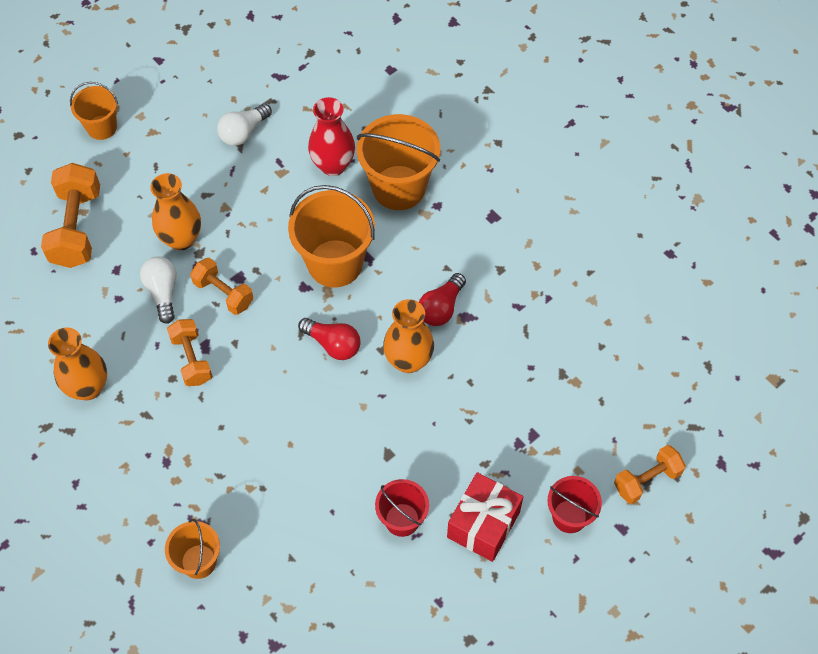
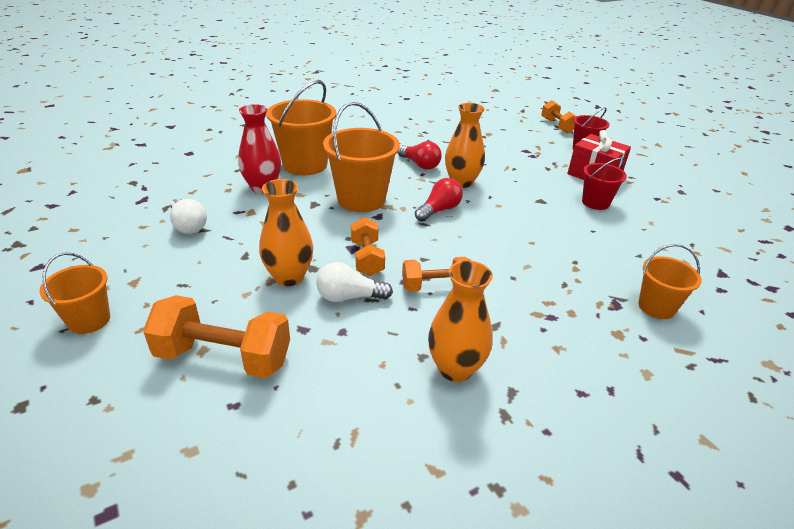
camera: 80 degrees left, 25 degrees down
(224, 293) = (367, 258): orange dumbbell -> orange dumbbell turned 60 degrees counterclockwise

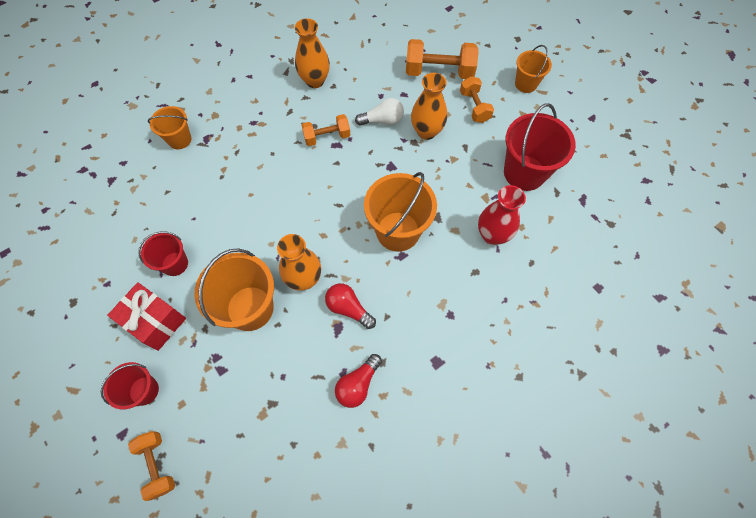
camera: 175 degrees right, 30 degrees up
(188, 225) = (524, 172): white light bulb -> red bucket
(305, 165) = (469, 284): orange bucket -> orange bucket (250, 308)
(367, 258) = (378, 157): orange dumbbell -> orange dumbbell (474, 107)
(439, 210) = (326, 226): red light bulb -> red light bulb (358, 384)

